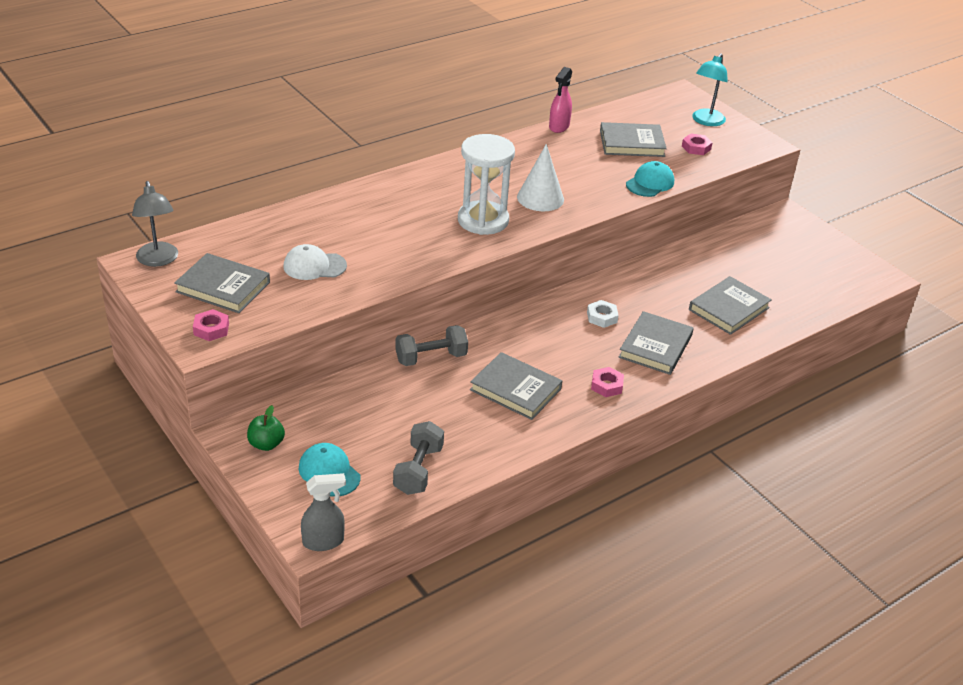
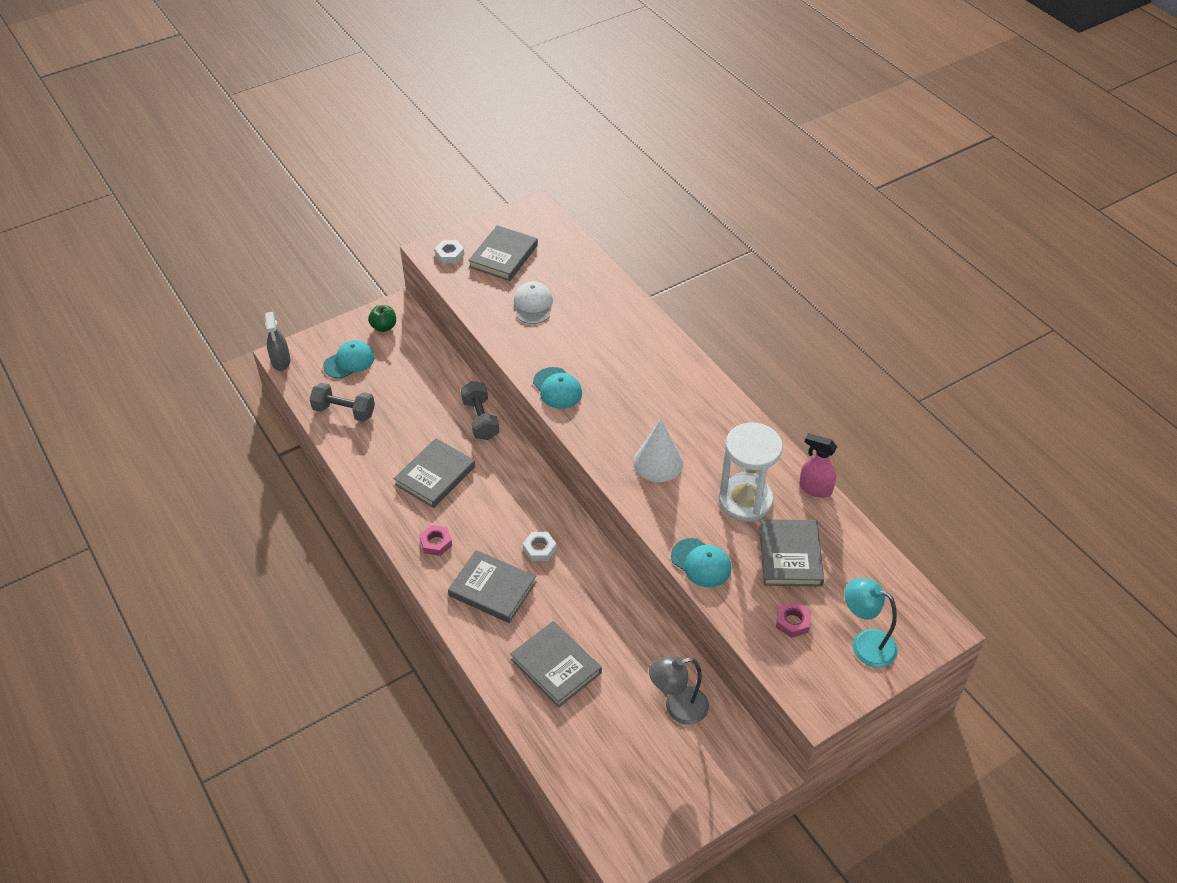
camera: 95 degrees right, 10 degrees up
(158, 260) = (539, 219): grey lamp -> grey lamp (677, 708)
(211, 329) = (449, 255): pink nut -> white nut
(446, 252) = (557, 388): none -> turquoise cap
(483, 220) = (612, 416): white hourglass -> white hourglass (745, 500)

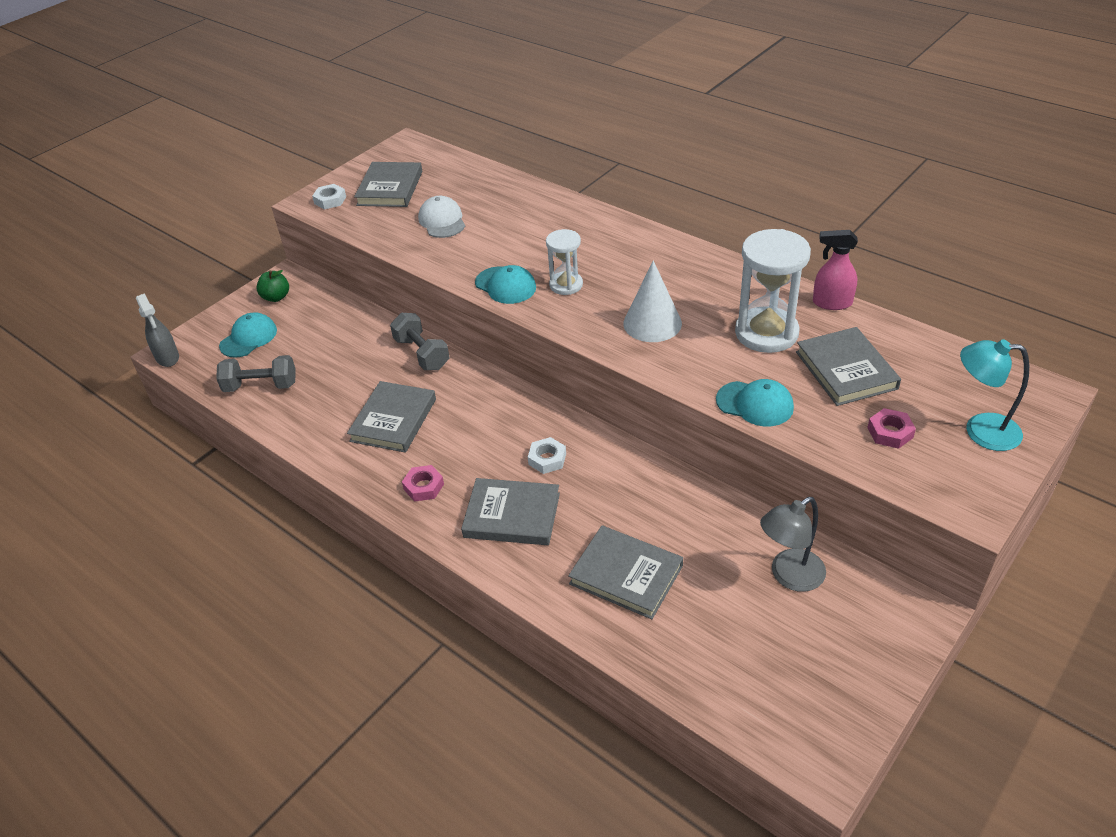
camera: 15 degrees left, 5 degrees down
(606, 403) = (566, 285): none -> white hourglass

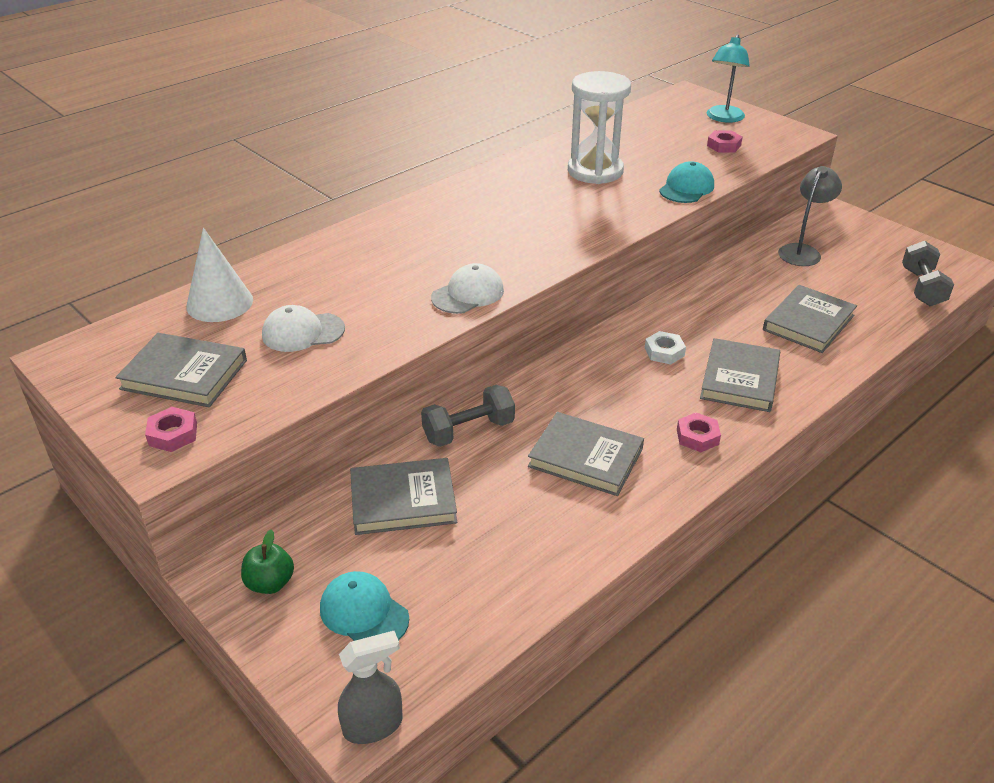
camera: 85 degrees left, 5 degrees down
(261, 386) = (486, 591): grey dumbbell -> grey dumbbell (922, 288)
(330, 200) = (173, 434): white nut -> pink nut
(505, 285) = (468, 294): turquoise cap -> white cap
(566, 285) = (483, 257): white hourglass -> none
(652, 323) = (565, 218): white cone -> white cone (219, 303)
(789, 576) = (802, 251): grey lamp -> grey lamp turned 120 degrees counterclockwise
(831, 303) = (563, 141): pink spray bottle -> none
(846, 370) = (650, 149): grey book -> grey book (403, 500)

